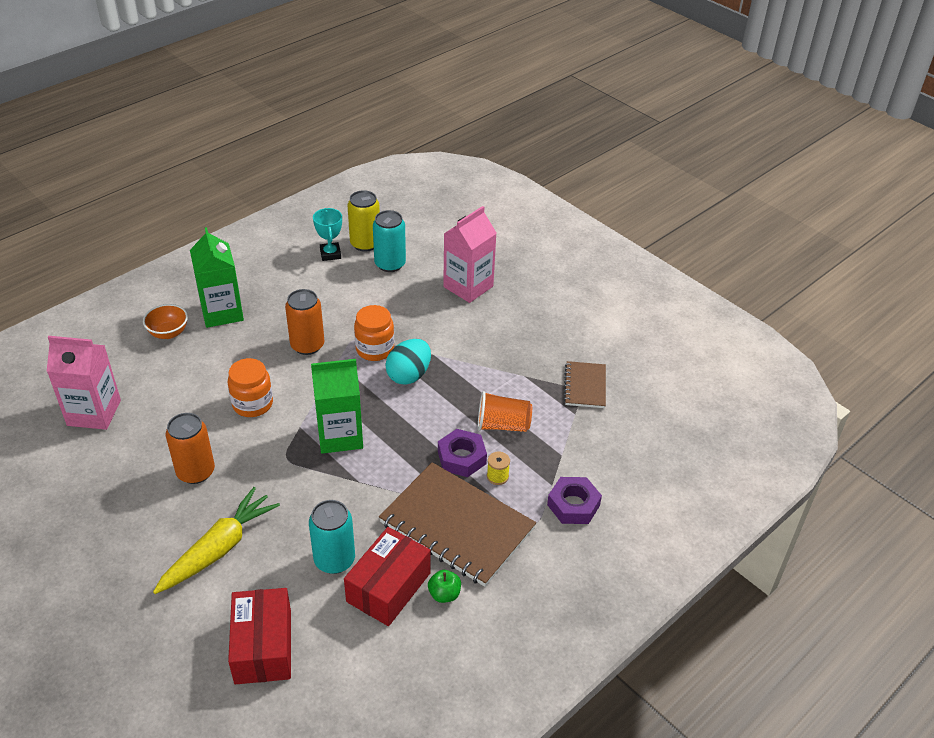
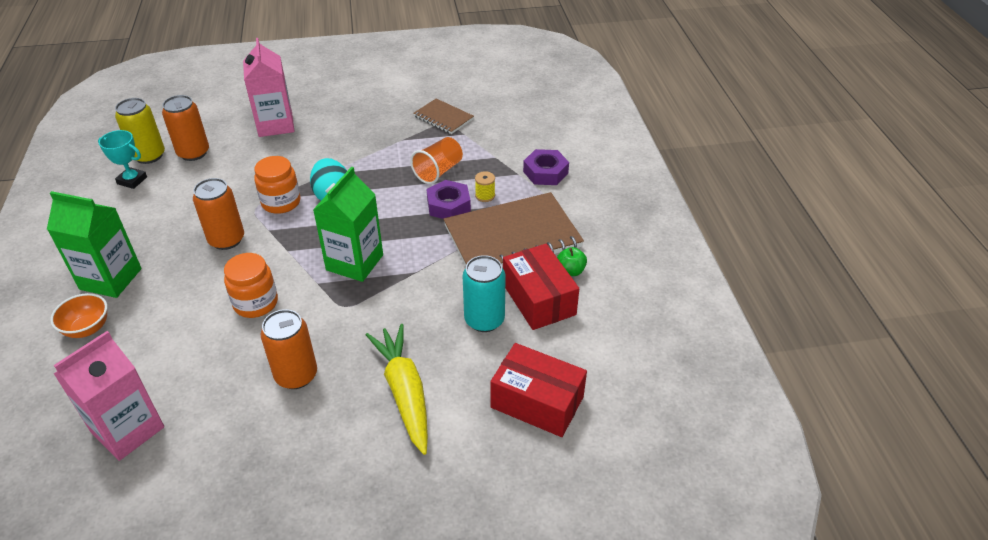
camera: 55 degrees left, 0 degrees up
(390, 264) = (193, 153): turquoise can -> orange can

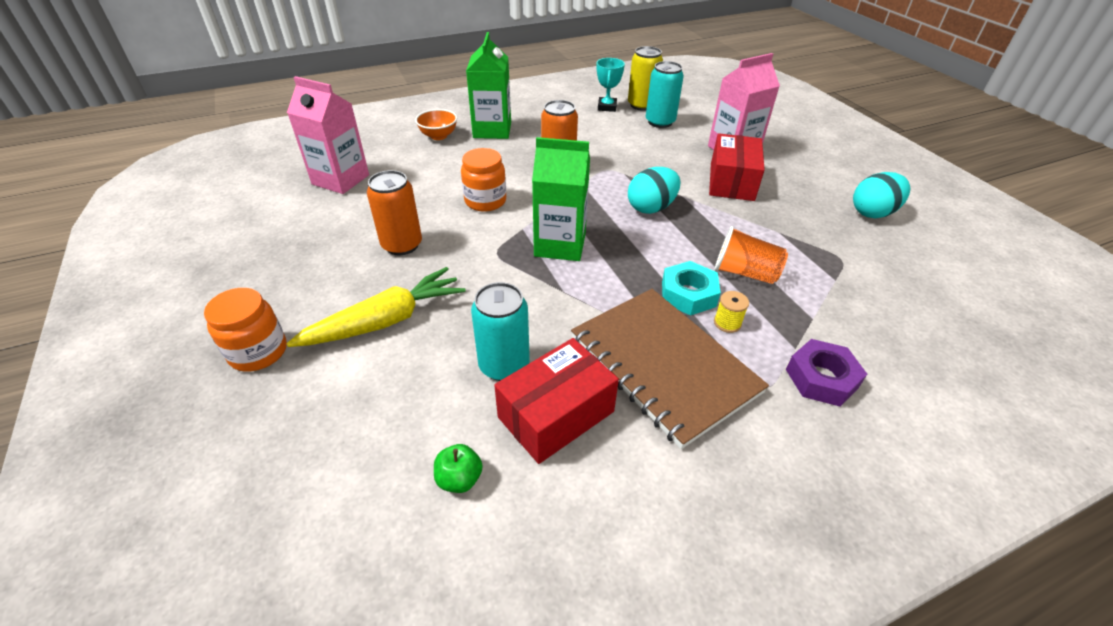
camera: 75 degrees right, 0 degrees up
(193, 153) = (660, 122): orange can -> turquoise can
(281, 202) = (623, 181): orange jar -> orange jar (258, 352)
(403, 90) = (872, 213): none -> turquoise egg
(443, 118) = (851, 255): brown notebook -> none
(448, 205) = (688, 294): purple nut -> turquoise nut
(537, 402) = (376, 443): red box -> red box (731, 181)
(570, 271) = (624, 443): green apple -> green apple (459, 479)

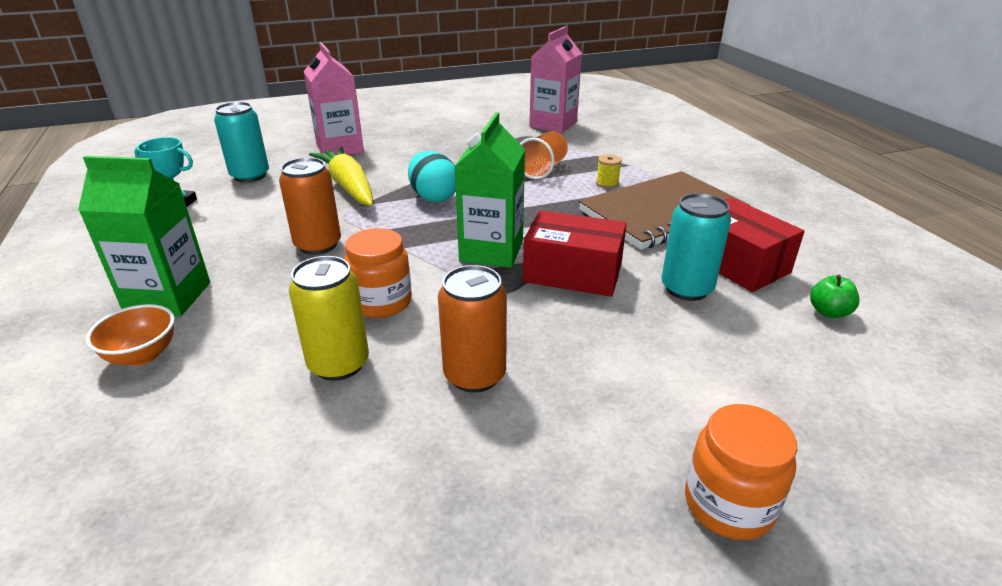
camera: 85 degrees left, 10 degrees down
(340, 179) = (235, 480): pink carton -> pink carton (553, 124)
(386, 320) = (637, 376): yellow carrot -> yellow carrot (348, 186)
(641, 105) = (195, 182): yellow can -> yellow can (339, 364)
(688, 294) = (572, 194): turquoise nut -> none
(731, 181) = (400, 156): red box -> red box (573, 273)
(821, 378) = (658, 162): purple nut -> none
(872, 213) = (467, 116): turquoise egg -> none

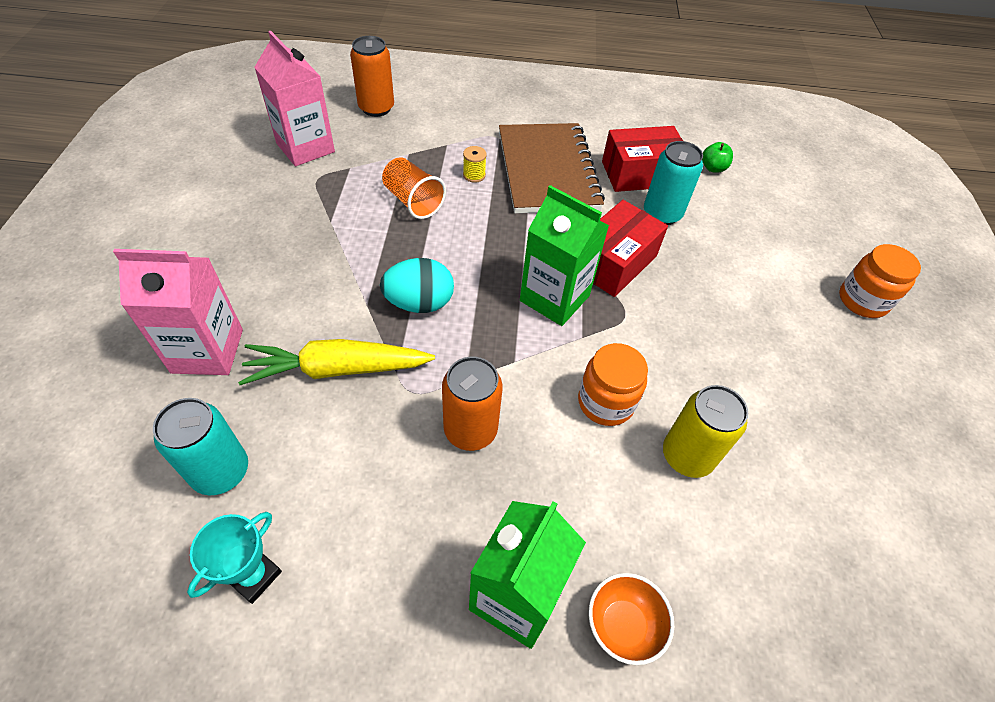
camera: 70 degrees left, 20 degrees up
(474, 375) = (726, 371): orange can -> orange can (376, 108)

